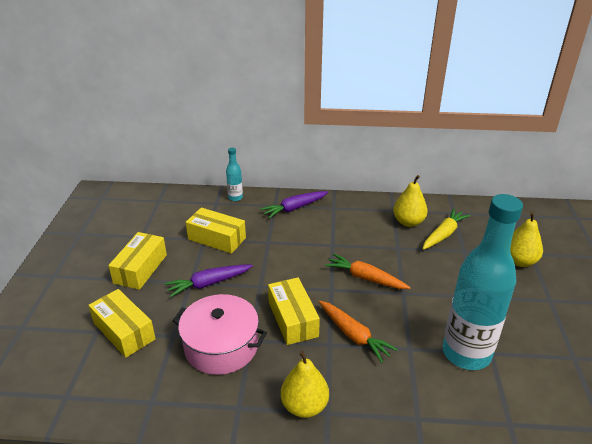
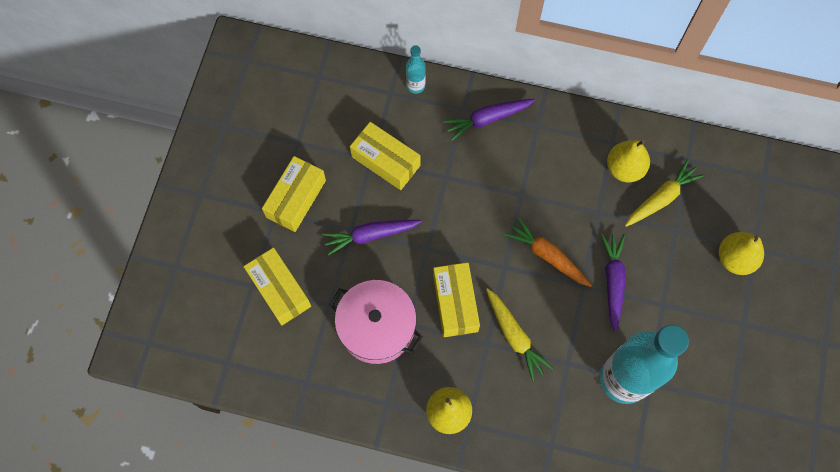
camera: 10 degrees right, 35 degrees up
(354, 335) = (515, 336): orange carrot -> yellow carrot
(427, 287) = (613, 281): none -> purple carrot

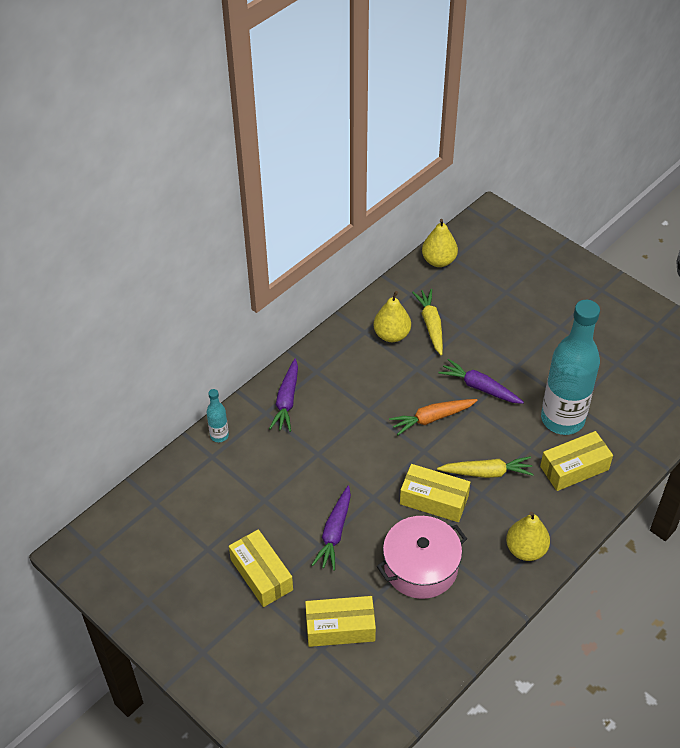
camera: 60 degrees left, 20 degrees down
(385, 161) = (273, 490): yellow box -> yellow box (574, 468)
(735, 259) = (507, 307): yellow pear -> yellow pear (438, 261)

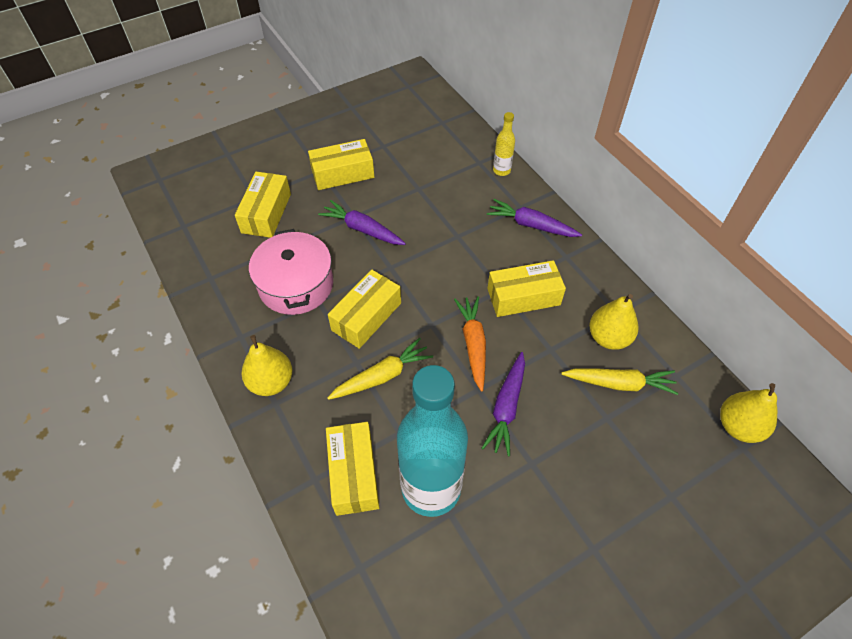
camera: 105 degrees right, 5 degrees up
(219, 435) = (501, 170): turquoise bottle -> yellow bottle
(371, 393) = (523, 297): none -> yellow box
(479, 387) = (506, 407): purple carrot -> purple carrot turned 150 degrees clockwise
(486, 472) = (382, 376): yellow carrot -> yellow carrot turned 135 degrees counterclockwise

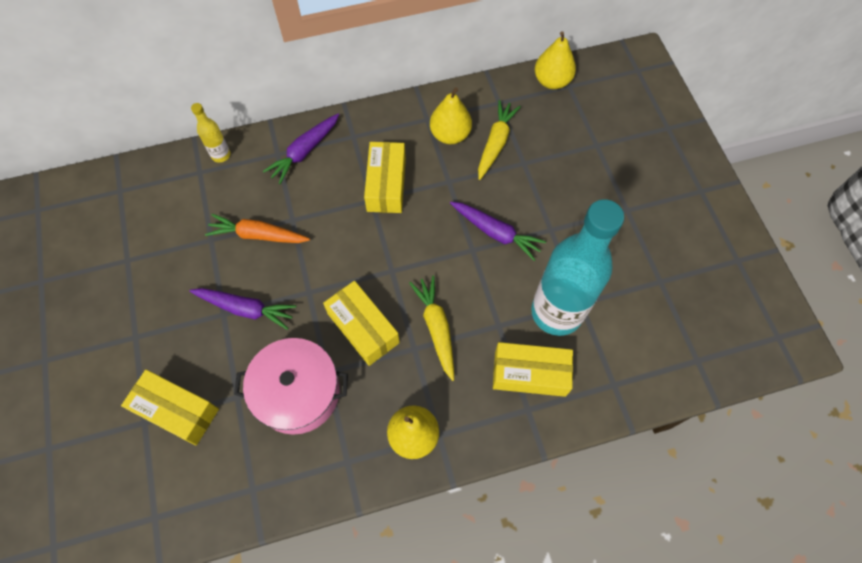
camera: 75 degrees left, 10 degrees up
(342, 173) = (151, 313): yellow box -> none
(362, 229) = (246, 309): purple carrot -> purple carrot turned 120 degrees counterclockwise
(473, 344) = (425, 241): orange carrot -> orange carrot (258, 235)

